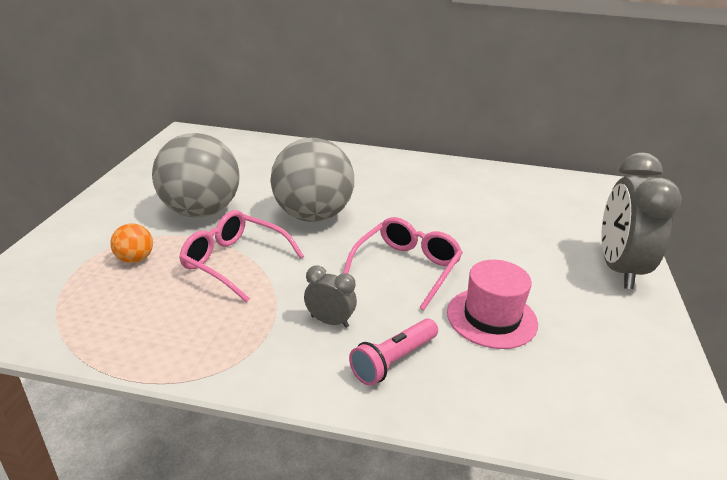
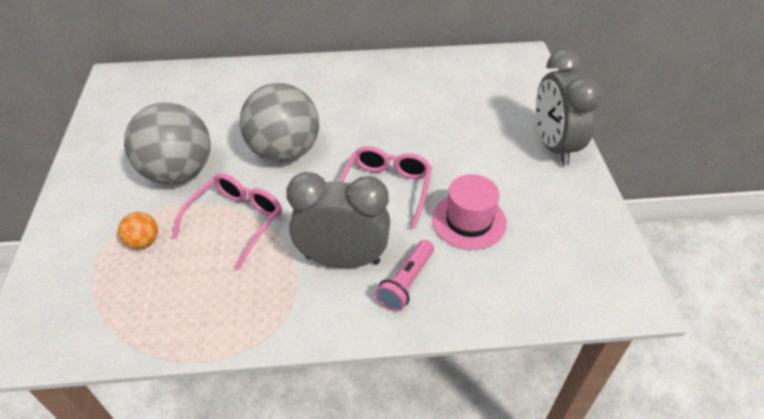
camera: 15 degrees left, 15 degrees up
(234, 262) = (236, 221): pink glasses -> pink glasses turned 105 degrees clockwise
(329, 321) = (342, 260): grey clock -> grey clock, size x2.13

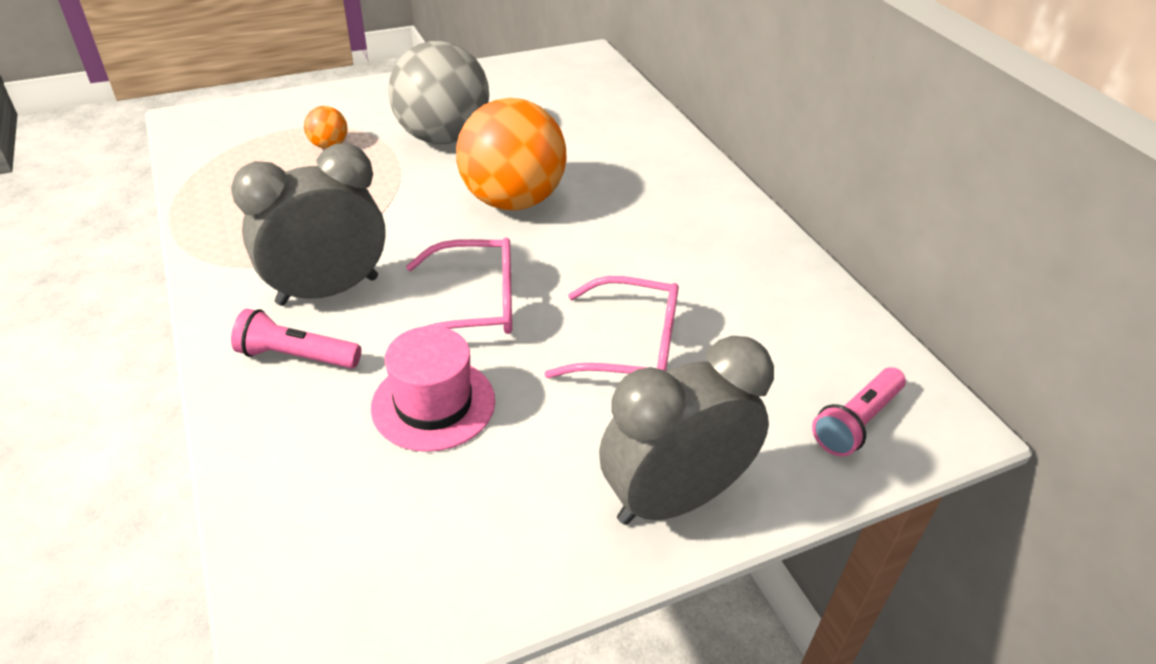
camera: 70 degrees right, 5 degrees down
(236, 221) = (375, 195): pink glasses -> pink glasses (630, 347)
(284, 152) = (512, 201): grey ball -> orange ball
(342, 260) = (328, 291): grey clock -> grey clock turned 105 degrees counterclockwise
(518, 79) = (856, 422): none -> pink flashlight

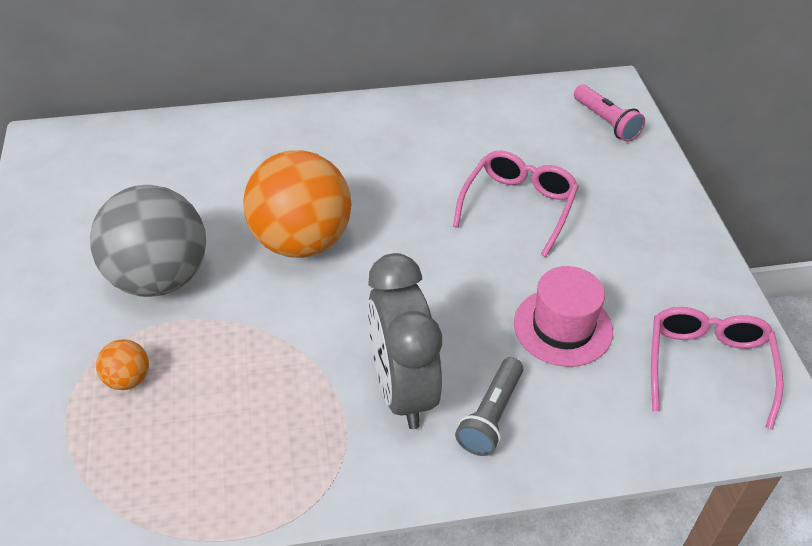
camera: 75 degrees left, 5 degrees up
(297, 356) = (491, 416): pink flashlight -> grey flashlight
(474, 304) = (447, 287): pink glasses -> pink glasses (707, 366)
(673, 499) = (663, 217): grey clock -> none

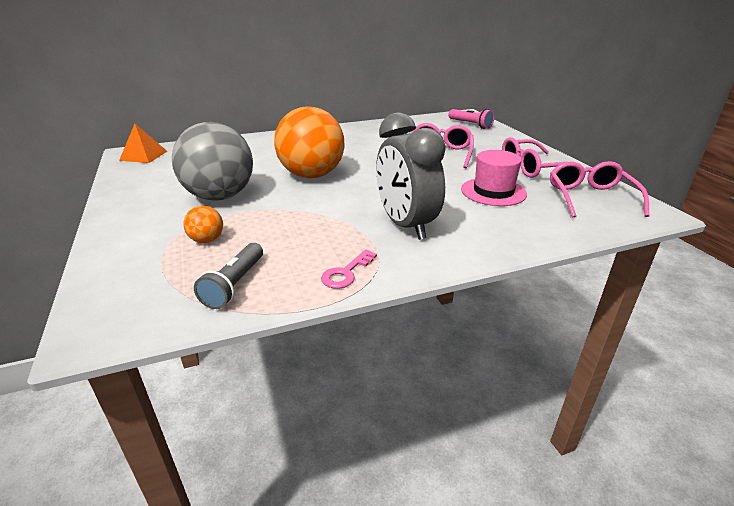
camera: 10 degrees left, 15 degrees down
(64, 151) = (143, 155): none -> orange pyramid
(292, 479) = (346, 273): none -> pink key
(491, 416) = (471, 230): grey flashlight -> grey flashlight (235, 284)
(655, 271) = (533, 168): none -> pink glasses

